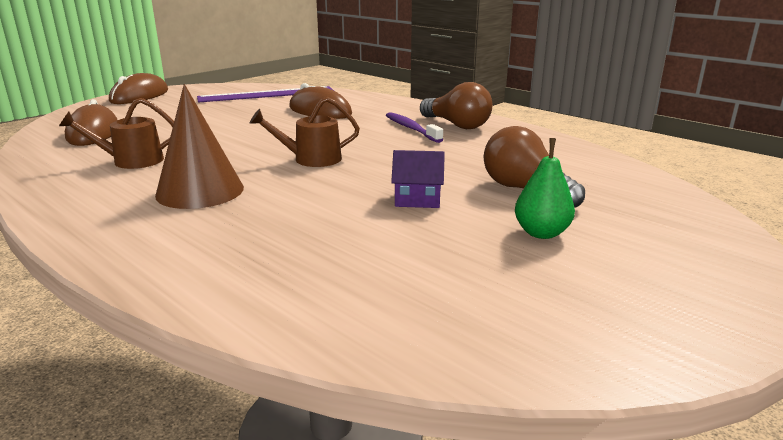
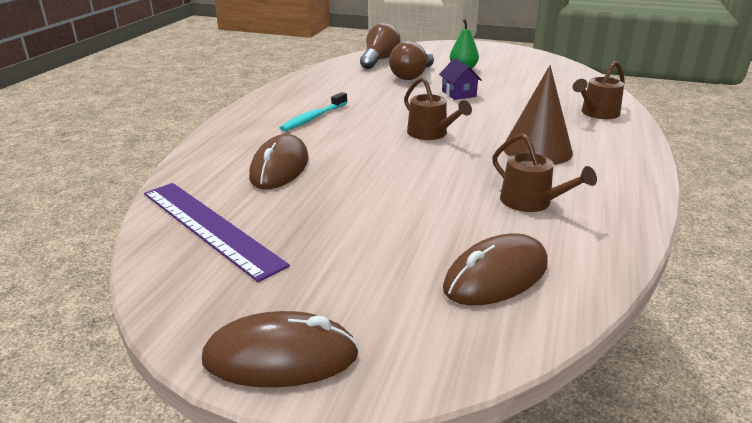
camera: 115 degrees left, 5 degrees up
(224, 269) = (597, 113): none -> brown watering can
(411, 128) = (313, 118): purple toothbrush -> turquoise toothbrush
(457, 125) = (288, 105): brown light bulb -> brown light bulb (379, 60)

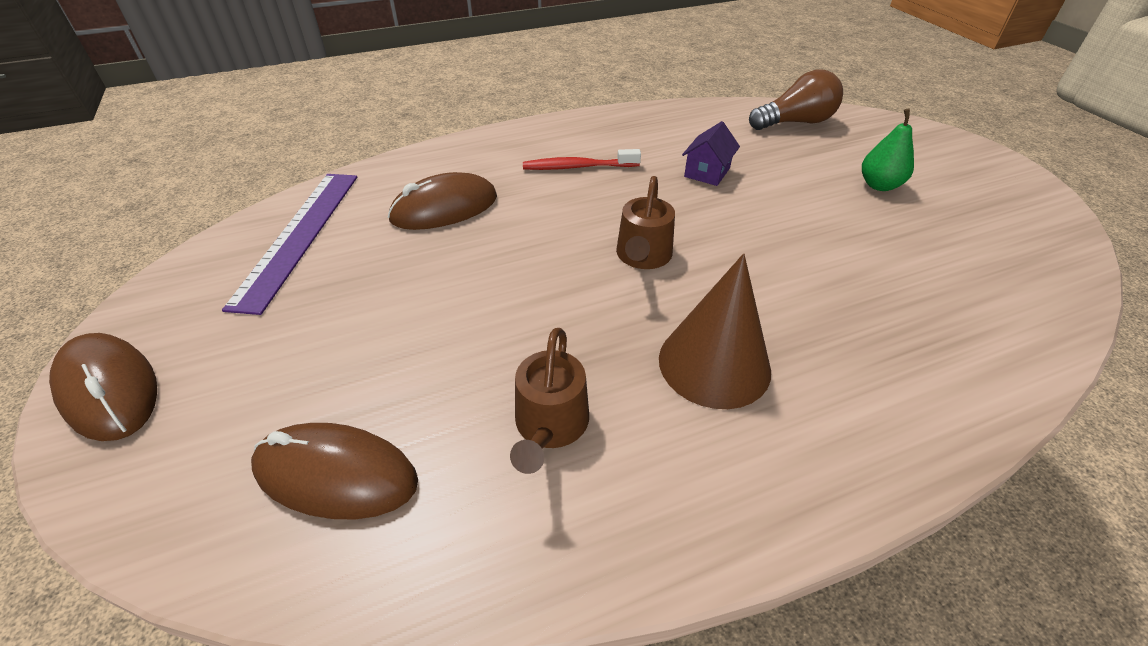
camera: 50 degrees right, 15 degrees up
(313, 118) = (577, 167): turquoise toothbrush -> red toothbrush
(412, 75) = (789, 163): brown light bulb -> none
(459, 94) = (793, 220): purple house -> purple house (707, 172)
(597, 113) = (937, 371): brown watering can -> none

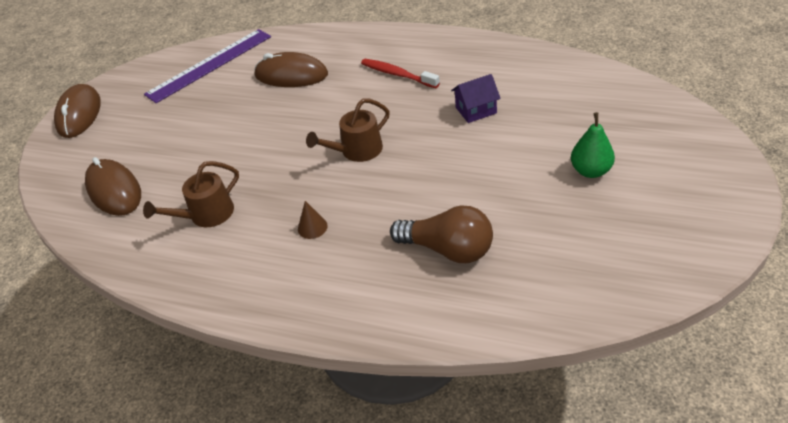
camera: 45 degrees right, 0 degrees up
(714, 364) = (312, 227): brown cone -> brown cone, size x0.41
(795, 122) = (607, 94): brown light bulb -> brown light bulb (448, 249)

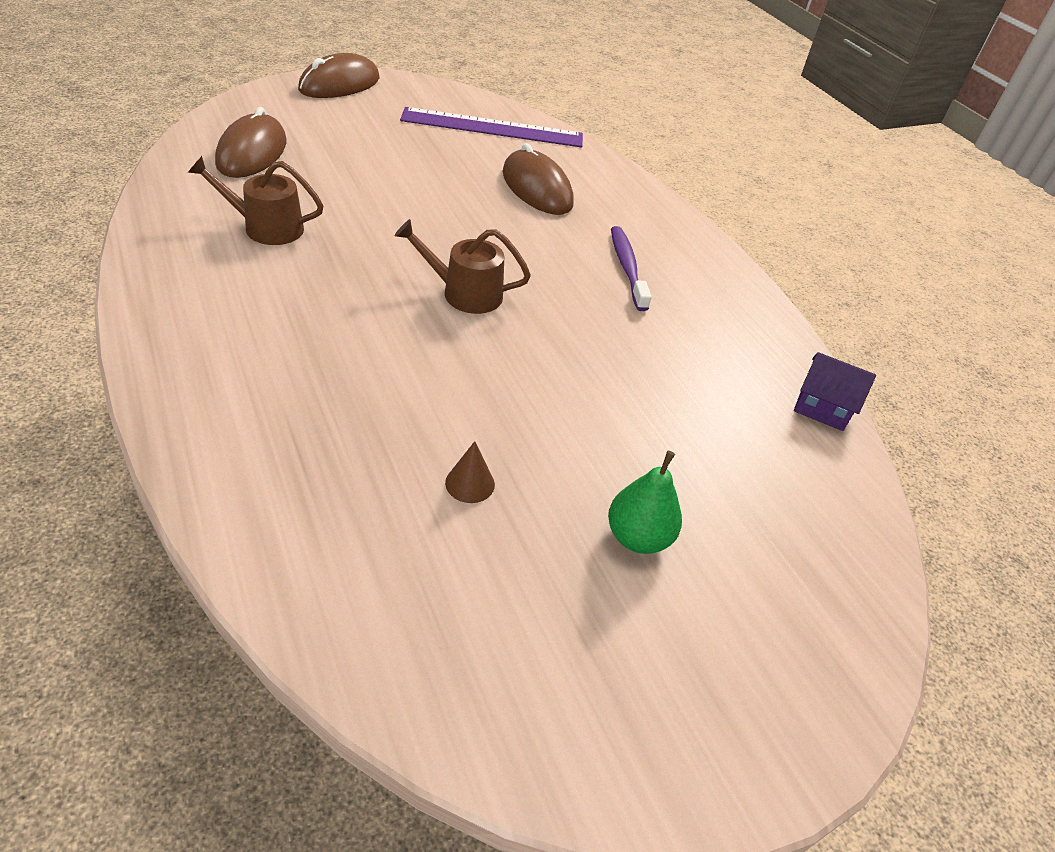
camera: 35 degrees right, 0 degrees up
(312, 227) = (309, 314): brown cone -> brown cone (470, 483)
(397, 74) = (627, 267): red toothbrush -> purple toothbrush
(448, 249) = (363, 450): brown light bulb -> none
(476, 110) = (637, 364): purple house -> purple house (822, 407)

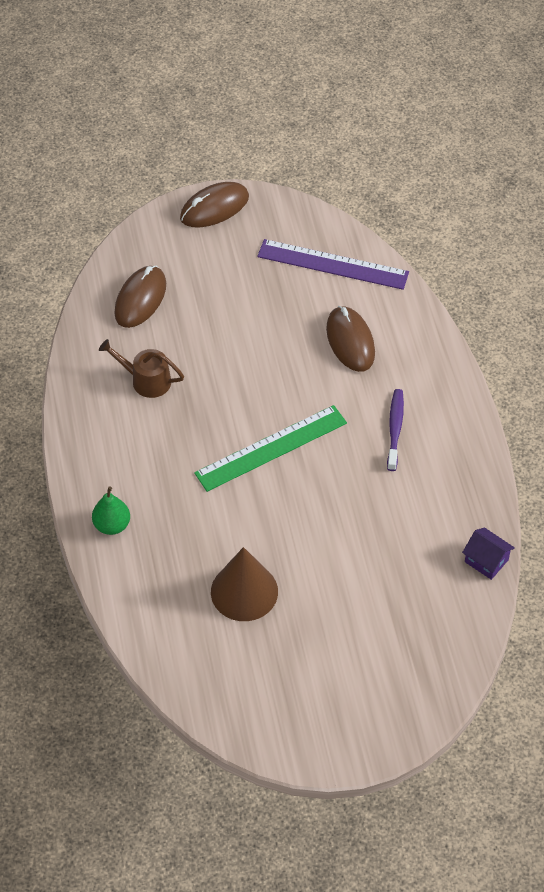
camera: 20 degrees right, 10 degrees up
(465, 293) = (271, 448): brown watering can -> green ruler
(470, 483) = (244, 591): brown cone -> brown cone, size x2.43
(638, 537) = (330, 634): green pear -> green pear (112, 525)

